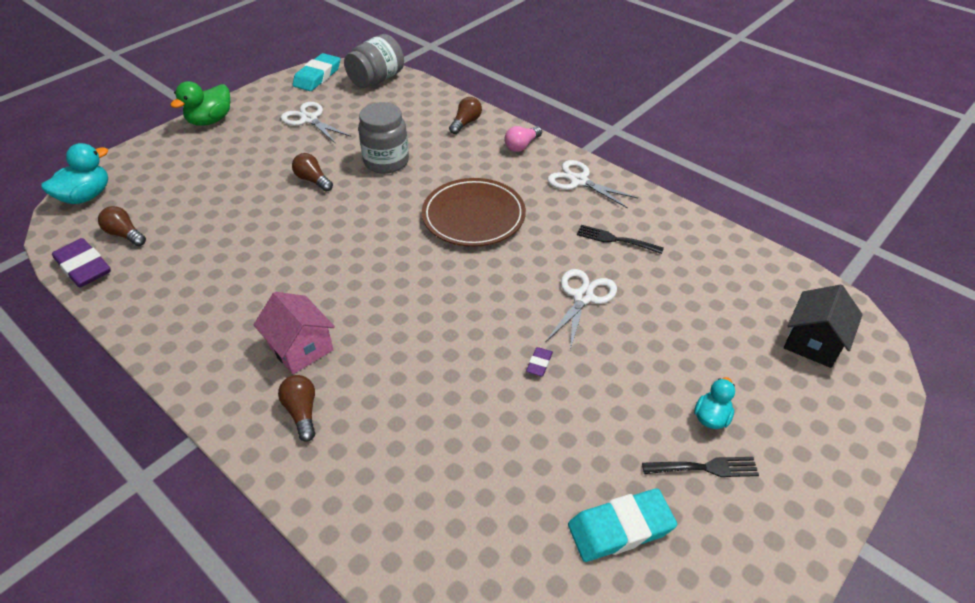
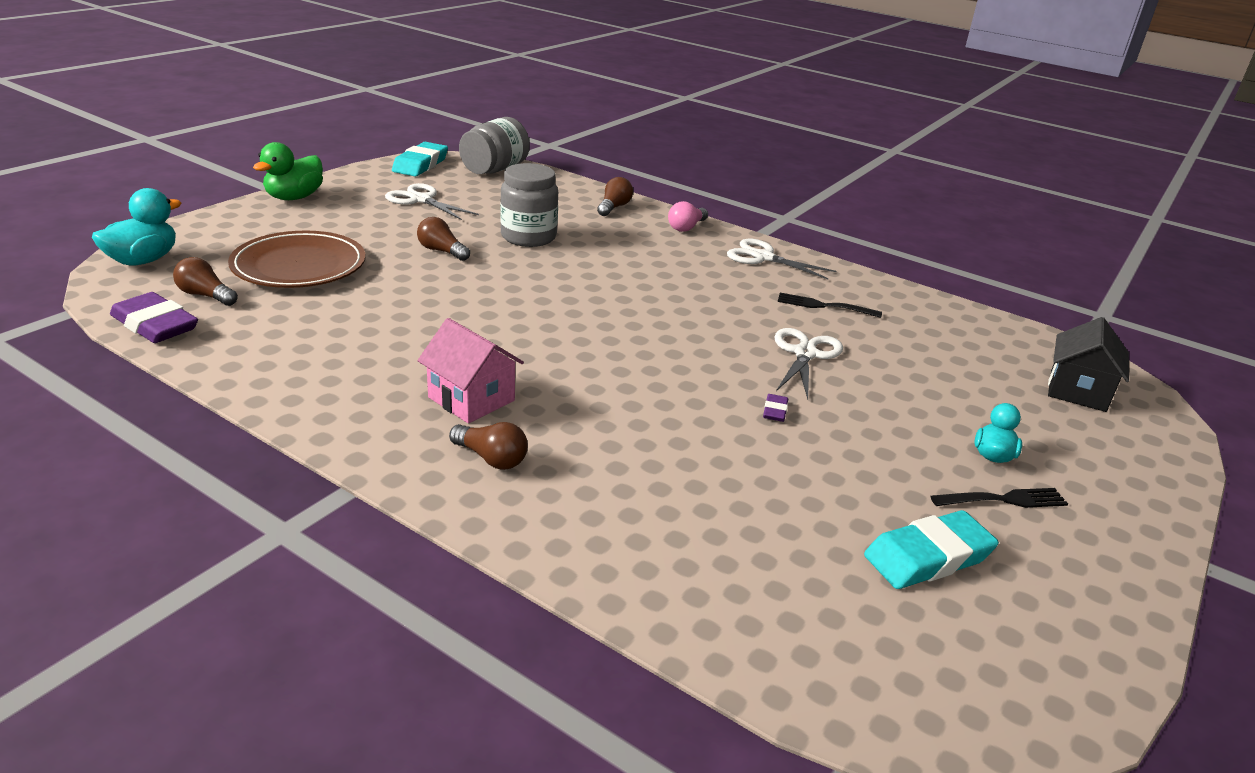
camera: 10 degrees left, 15 degrees down
(302, 412) = (491, 458): brown light bulb -> brown light bulb turned 150 degrees clockwise
(473, 216) = (650, 284): brown plate -> brown plate (299, 266)

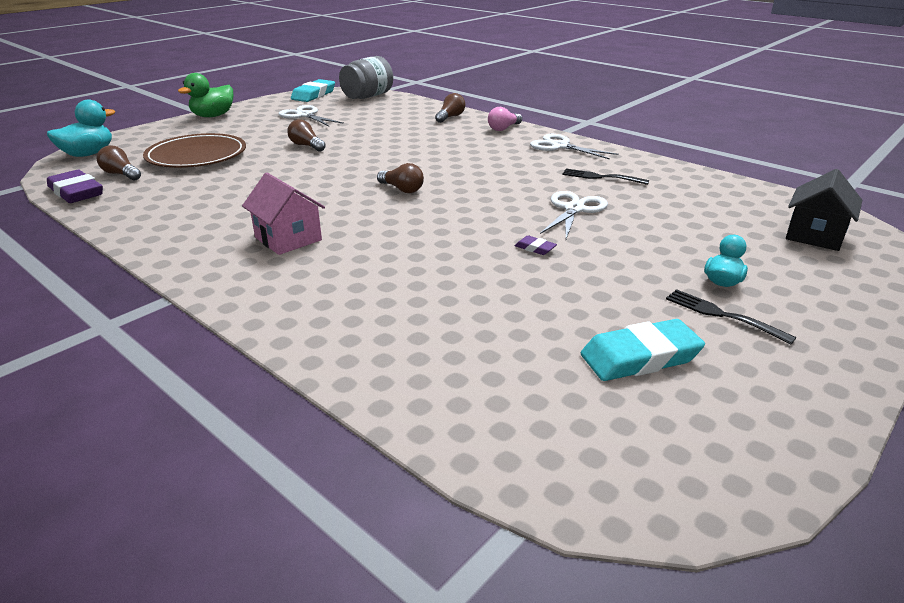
camera: 10 degrees right, 0 degrees up
(491, 458) = (287, 278): brown light bulb -> brown light bulb (402, 189)
(528, 237) = (376, 136): grey jar -> none
(775, 411) = (535, 248): purple eraser -> purple eraser turned 75 degrees counterclockwise
(1003, 500) = (723, 315): black fork -> black fork turned 135 degrees counterclockwise

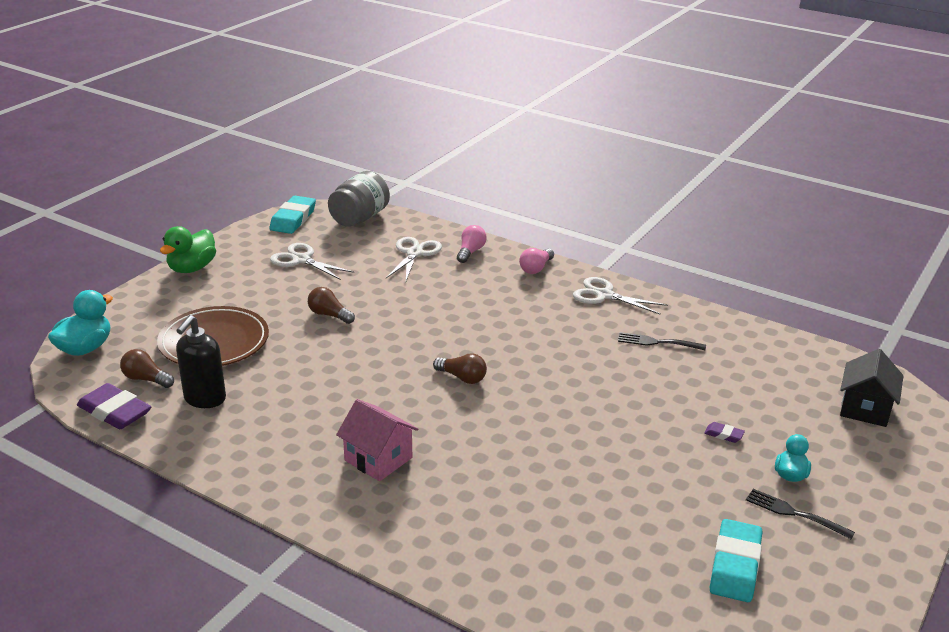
camera: 10 degrees left, 0 degrees up
(160, 189) = (204, 399): none -> black soap dispenser
(450, 117) = (470, 252): brown light bulb -> pink light bulb
(535, 248) = (618, 449): purple eraser -> purple eraser (723, 435)
(574, 209) = (641, 392): white scissors -> white scissors (414, 253)
(640, 357) = (735, 565): turquoise eraser -> turquoise eraser turned 45 degrees counterclockwise

